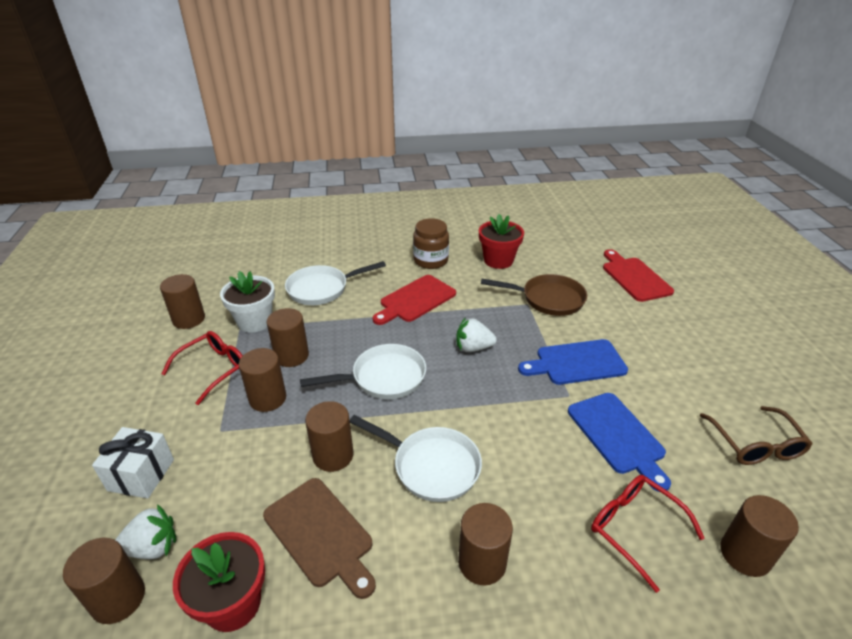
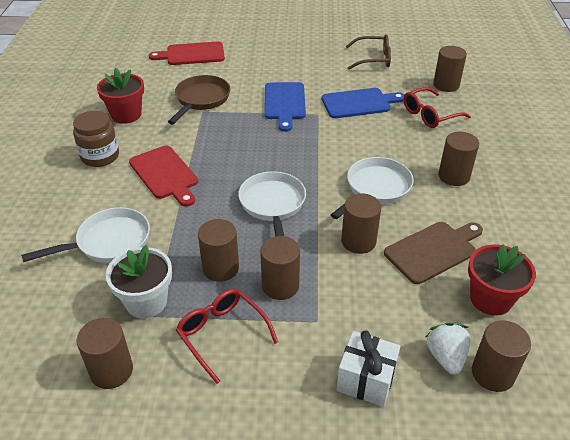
camera: 80 degrees left, 5 degrees up
(322, 289) = (109, 242): white pan -> white pan turned 105 degrees counterclockwise
(473, 348) = (250, 149): white strawberry -> none

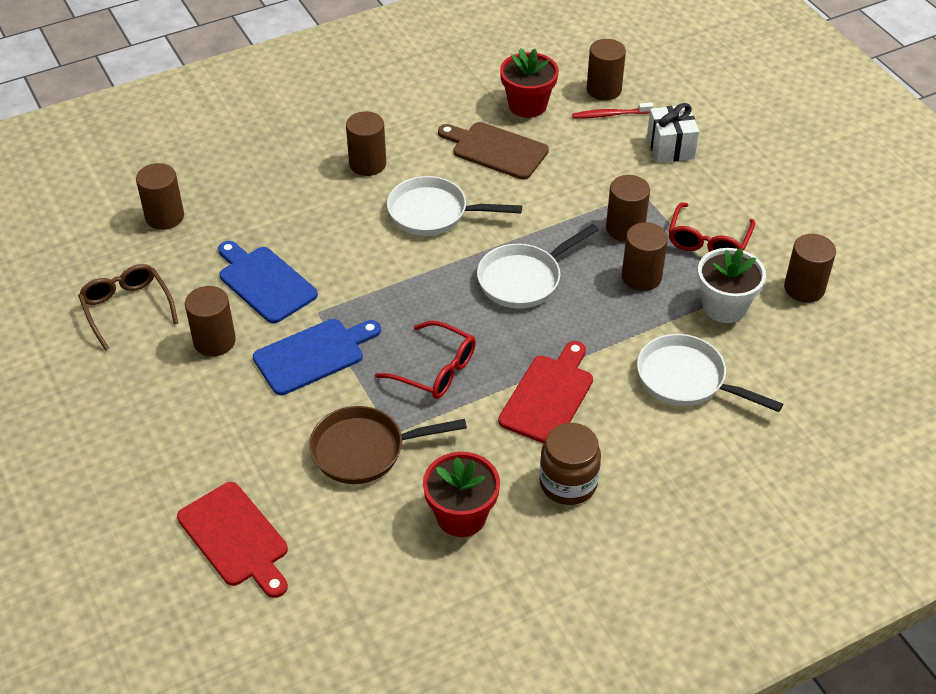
camera: 120 degrees left, 5 degrees up
(358, 241) = (524, 199): brown cylinder -> brown cylinder (214, 341)
(430, 114) = (250, 212): red glasses -> red glasses (434, 369)
(446, 357) = (610, 115): white strawberry -> red toothbrush

